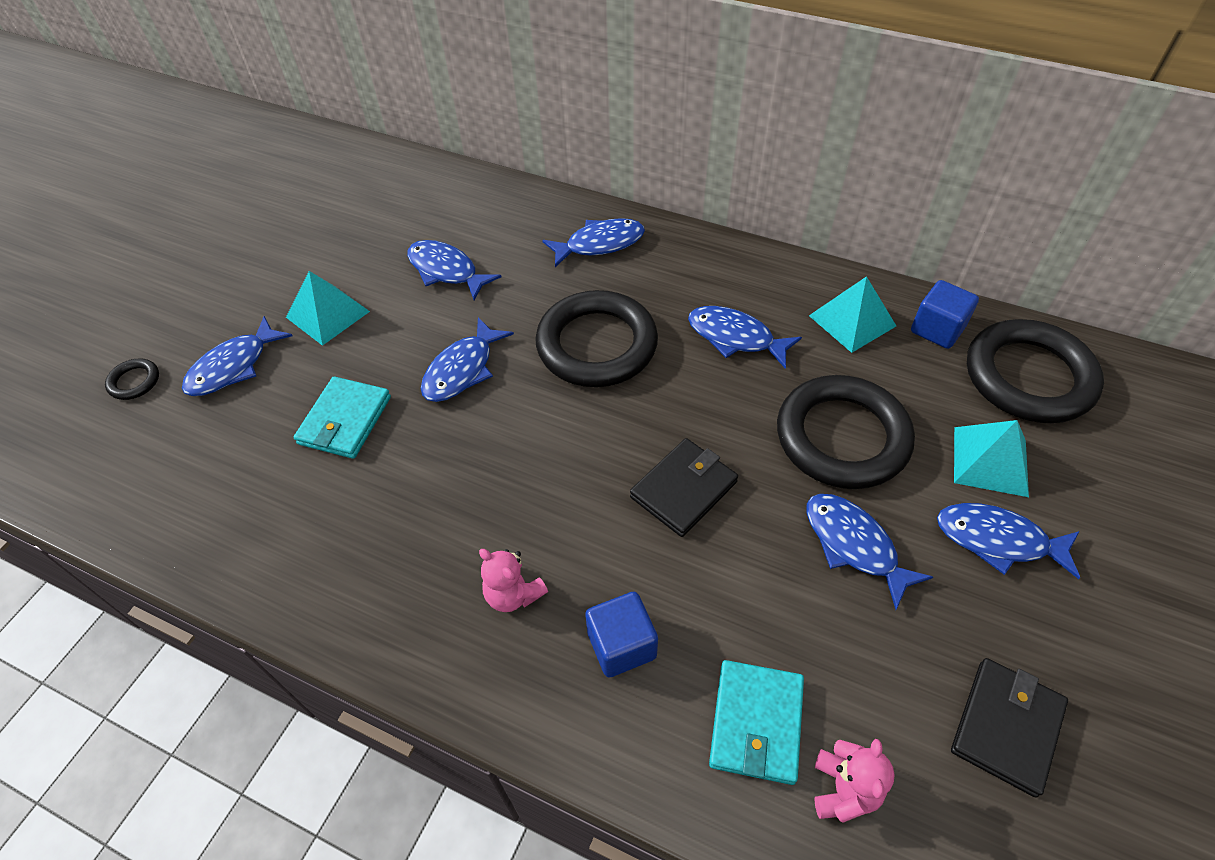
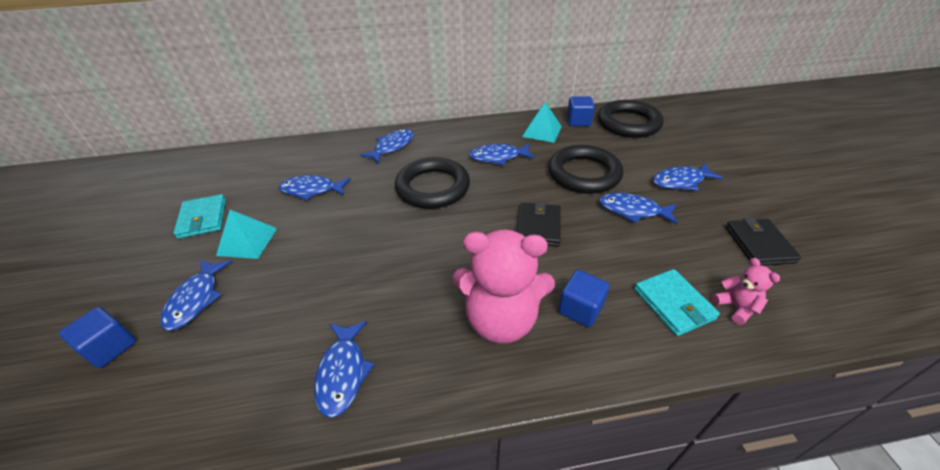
camera: 35 degrees left, 10 degrees down
(134, 382) = (111, 347): black ring -> blue cube
(345, 420) = (310, 289): turquoise wallet -> turquoise wallet (203, 218)
(462, 369) = (366, 230): blue fish -> blue fish (343, 373)
(513, 594) = (501, 319): pink teddy bear -> pink teddy bear, size x2.21
(990, 461) = (647, 156): turquoise pyramid -> none

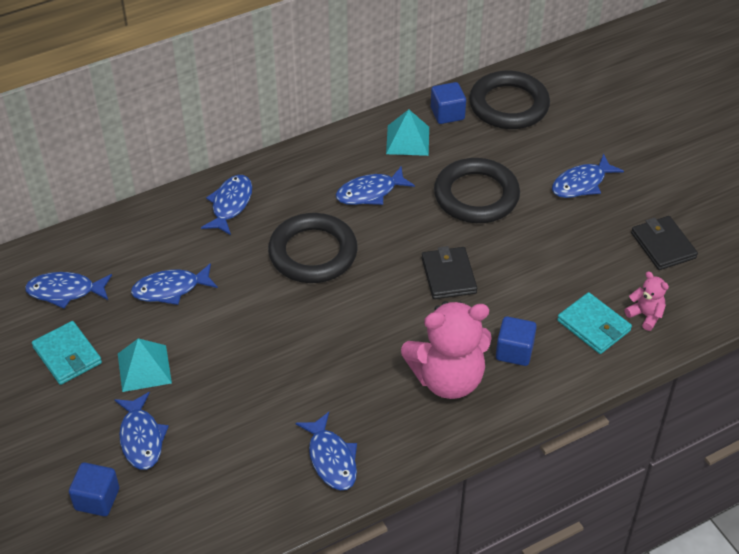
camera: 20 degrees left, 5 degrees up
(633, 210) = (539, 233): blue fish -> blue fish (65, 291)

